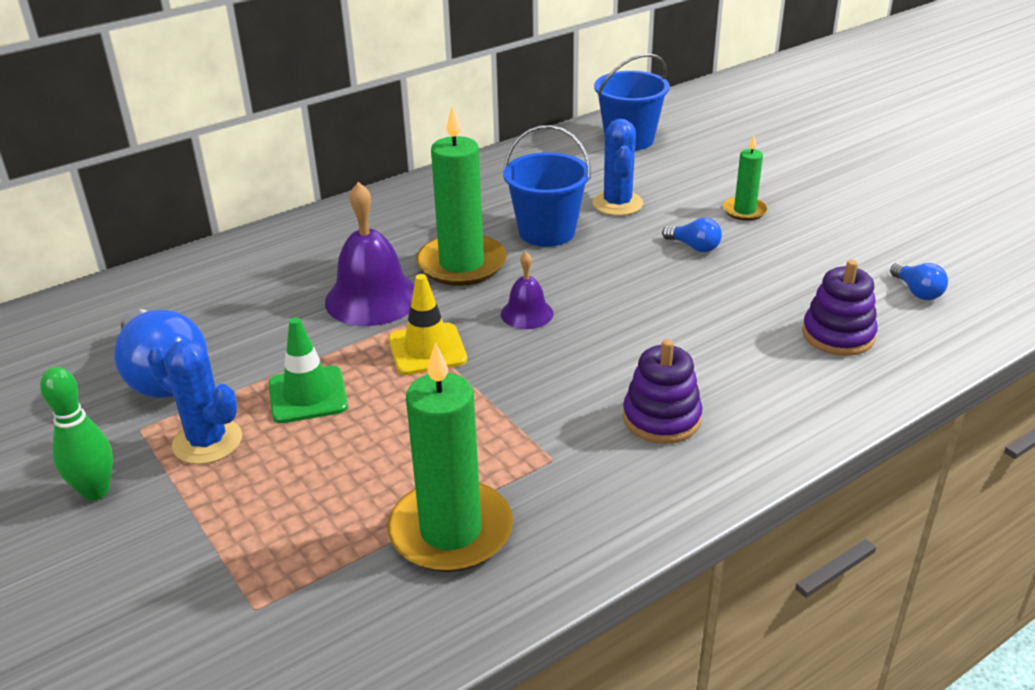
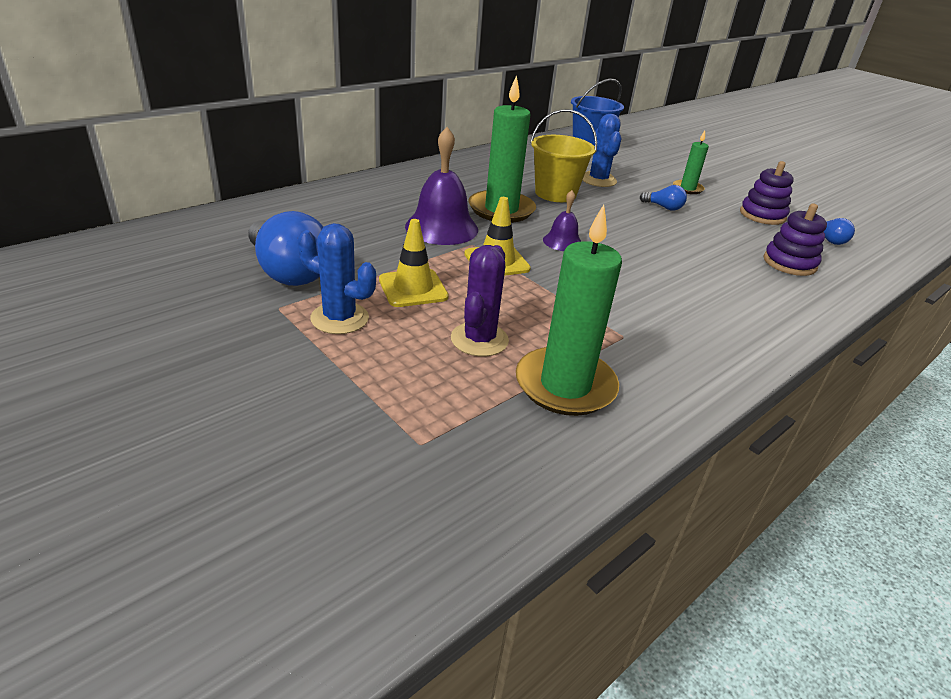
camera: 10 degrees left, 0 degrees up
(95, 491) = (251, 352): green bowling pin -> none
(308, 395) = (413, 288): green traffic cone -> yellow traffic cone
(367, 468) = (479, 339): none -> purple cactus
(547, 232) = (555, 193): blue bucket -> yellow bucket
(661, 418) = (692, 311): purple stacking toy -> purple stacking toy (762, 215)

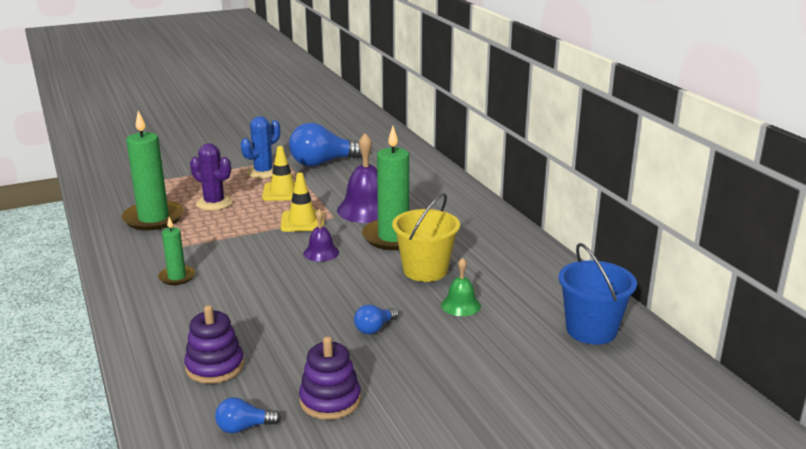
camera: 110 degrees right, 10 degrees down
(598, 180) = (460, 305): blue cactus -> green bell
(687, 188) = (426, 366): green candle -> green candle (177, 277)

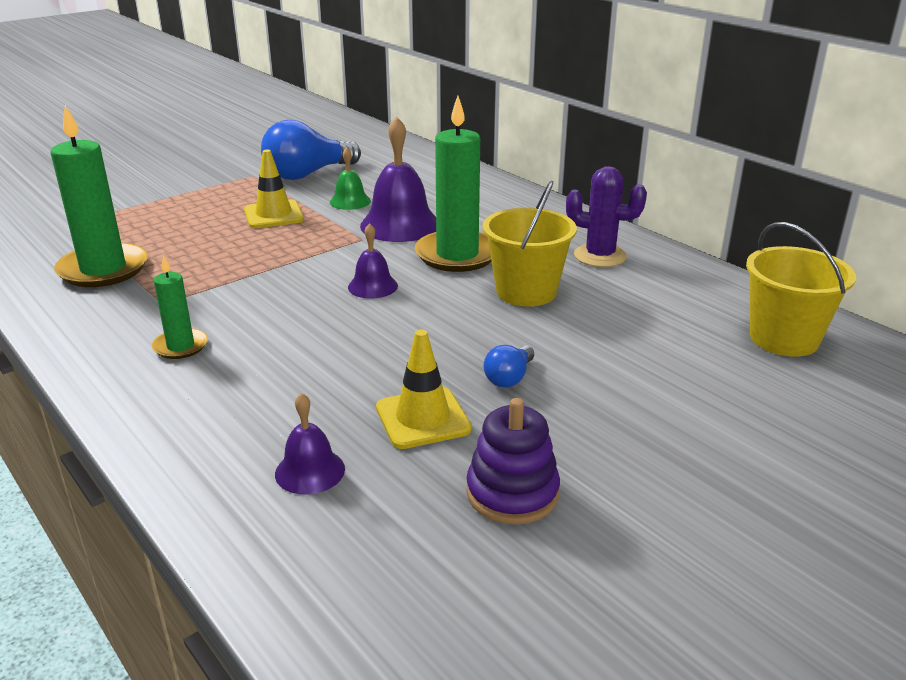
camera: 15 degrees left, 5 degrees up
(214, 203) = (184, 239): purple cactus -> purple cactus (600, 256)
(215, 366) = (310, 471): purple stacking toy -> purple bell
(244, 427) = (408, 560): blue light bulb -> none
(263, 172) = (232, 193): blue cactus -> none
(302, 221) = (322, 249): yellow traffic cone -> yellow traffic cone (423, 418)
(460, 305) = (602, 330): green bell -> green bell (350, 201)
(591, 330) = (784, 339): blue bucket -> yellow bucket

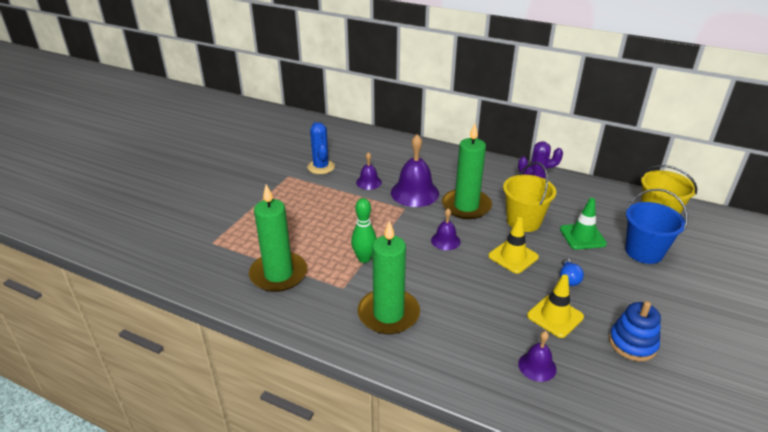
camera: 25 degrees left, 5 degrees up
(180, 346) = (388, 314): green candle -> green candle, size x1.91
(232, 279) = (364, 258): none -> green bowling pin
(274, 215) = (335, 204): yellow traffic cone -> yellow traffic cone (513, 256)
(307, 174) = (321, 167): blue light bulb -> blue cactus
(350, 201) = (368, 182): green bell -> purple bell
(512, 493) = (632, 343): purple stacking toy -> blue stacking toy
(605, 332) = (582, 236): none -> green traffic cone
(695, 378) = (644, 252): none -> blue bucket

